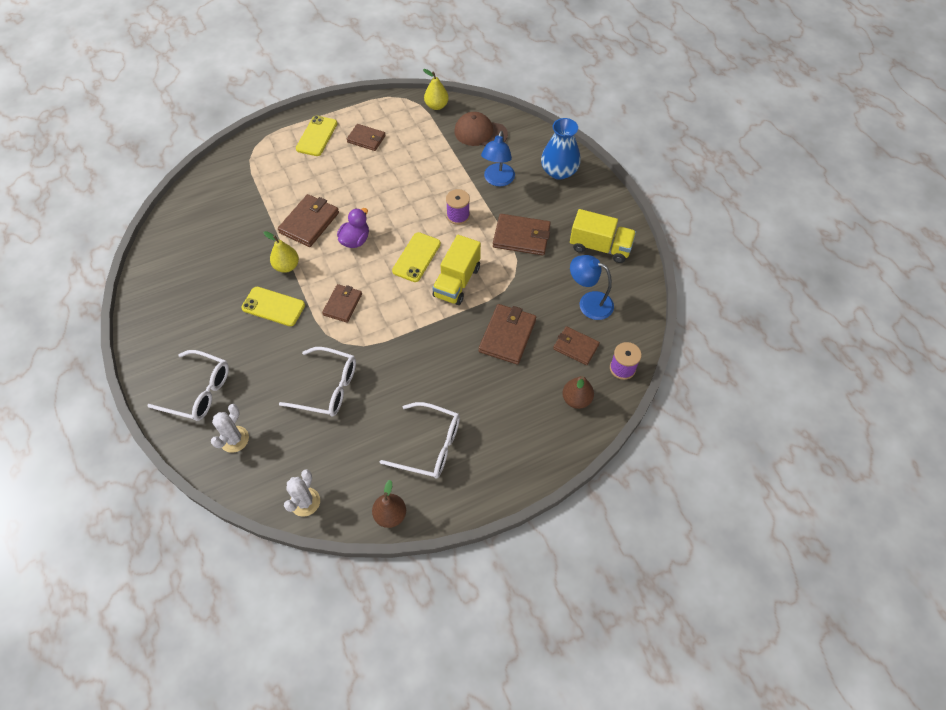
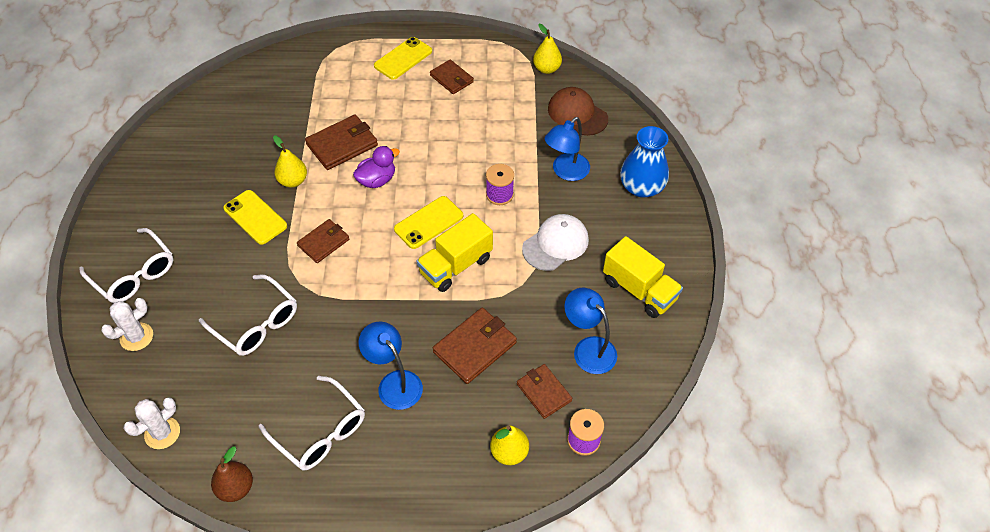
camera: 25 degrees right, 5 degrees down
(463, 386) = (394, 382): none -> blue lamp
(521, 237) = (555, 244): brown wallet -> white cap
(576, 399) = (509, 452): brown pear -> yellow pear

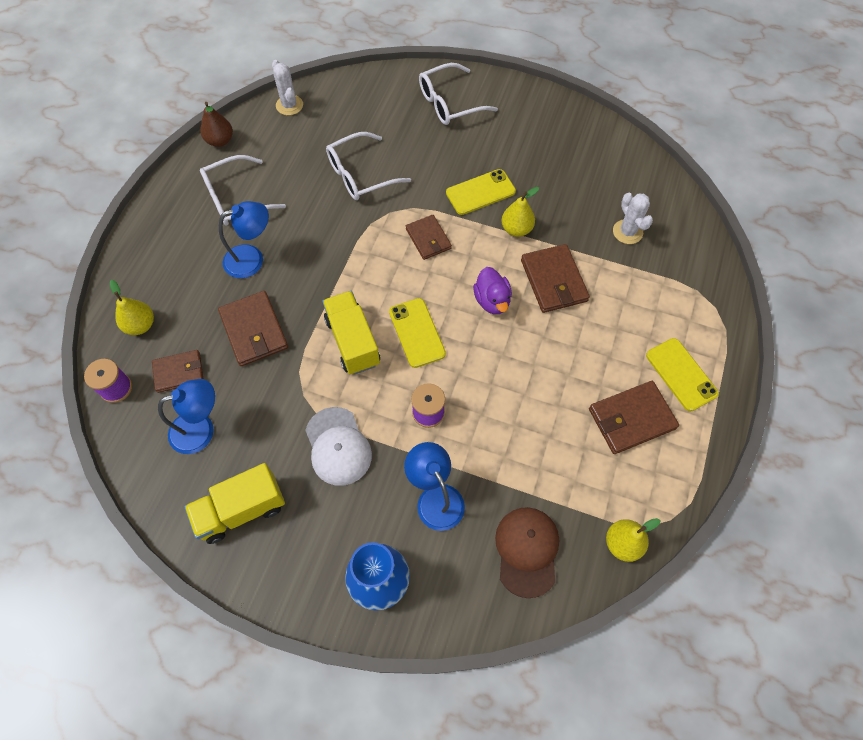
camera: 110 degrees right, 10 degrees up
(136, 337) = (384, 99): white cactus -> white cactus (627, 232)
(451, 79) = (631, 419): brown wallet -> brown wallet, size x1.50
(577, 114) = (527, 551): brown cap -> brown cap turned 60 degrees counterclockwise

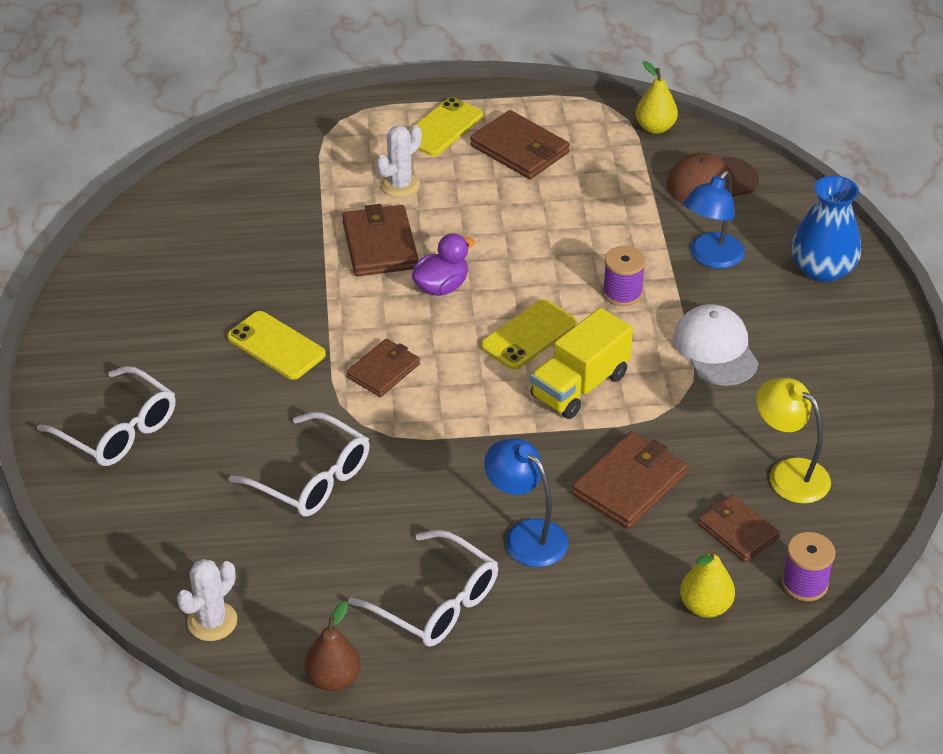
camera: 115 degrees left, 20 degrees down
(201, 429) = (788, 473): blue lamp -> yellow lamp
(241, 510) = (845, 397): yellow truck -> none
(338, 446) = (715, 349): white cap -> white cap turned 60 degrees counterclockwise
(516, 229) = (319, 296): yellow pear -> none
(553, 281) = (380, 245): brown wallet -> brown wallet turned 60 degrees counterclockwise
(627, 232) = (269, 204): white cactus -> white cactus (400, 185)

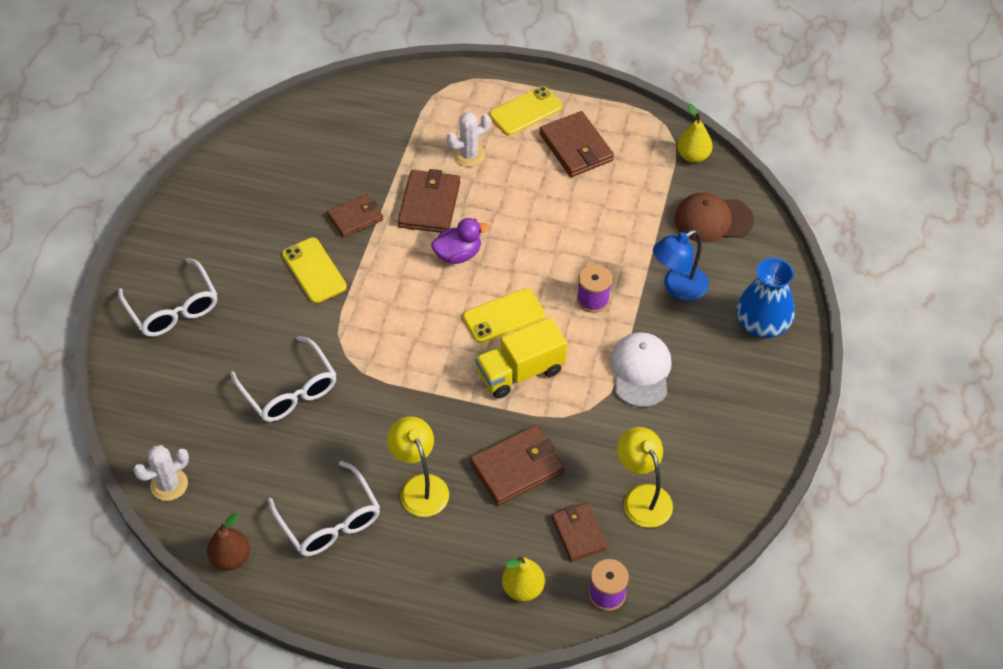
camera: 20 degrees right, 10 degrees up
(383, 370) = (382, 315): brown wallet -> brown wallet (355, 217)
(526, 535) = (420, 486): blue lamp -> yellow lamp

